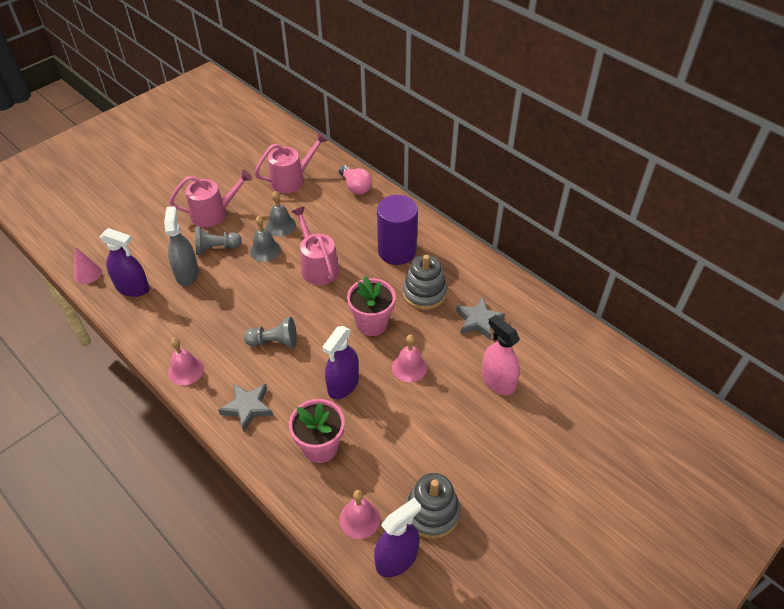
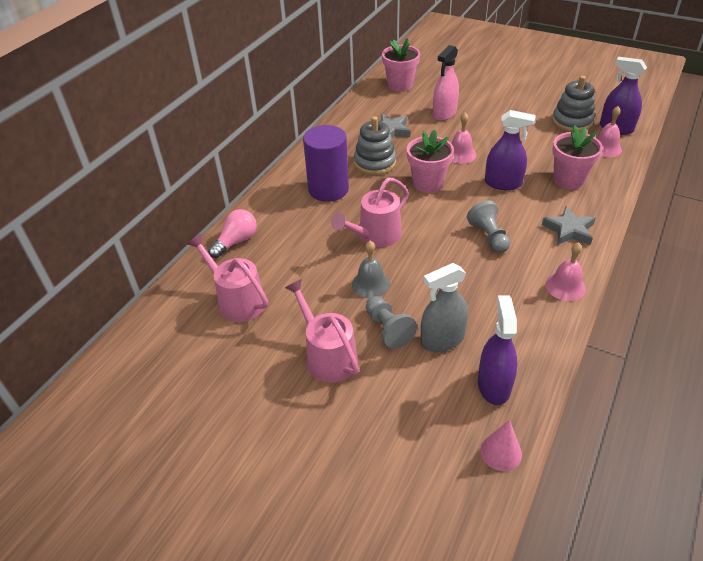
camera: 105 degrees left, 5 degrees down
(280, 225) = (325, 284): grey bell -> none
(579, 359) = (400, 85): none -> pink flower pot

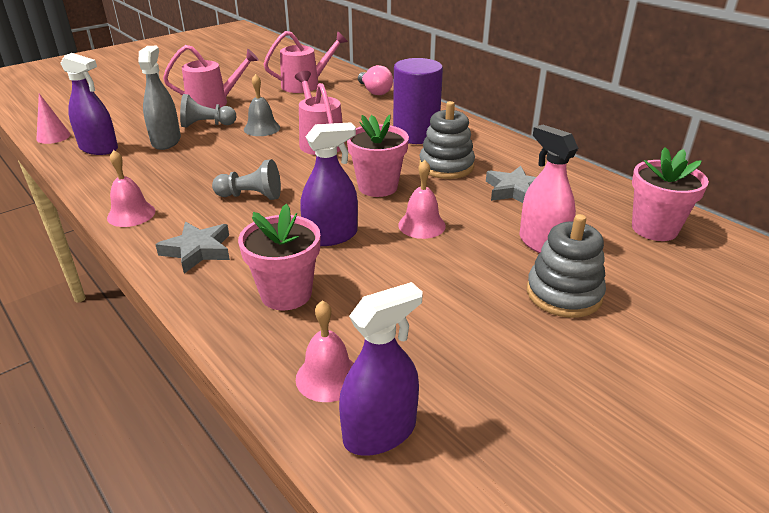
camera: 110 degrees right, 10 degrees down
(503, 183) = (331, 236): purple spray bottle -> purple spray bottle turned 150 degrees counterclockwise
(572, 121) = (442, 376): grey stacking toy -> grey stacking toy (564, 294)

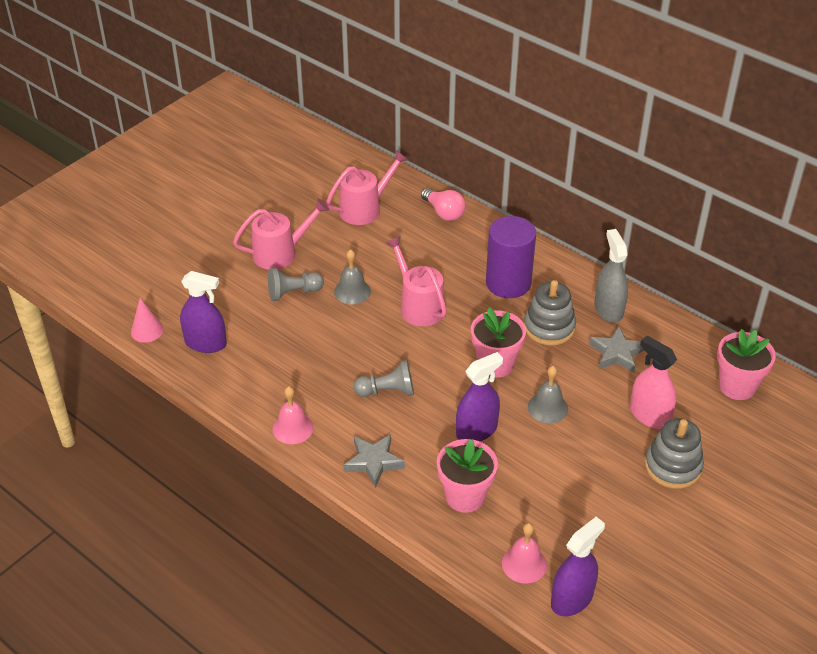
camera: 10 degrees left, 10 degrees up
(166, 141) = (266, 323): grey spray bottle -> grey spray bottle (608, 309)
(421, 225) = (547, 407): pink bell -> grey bell

